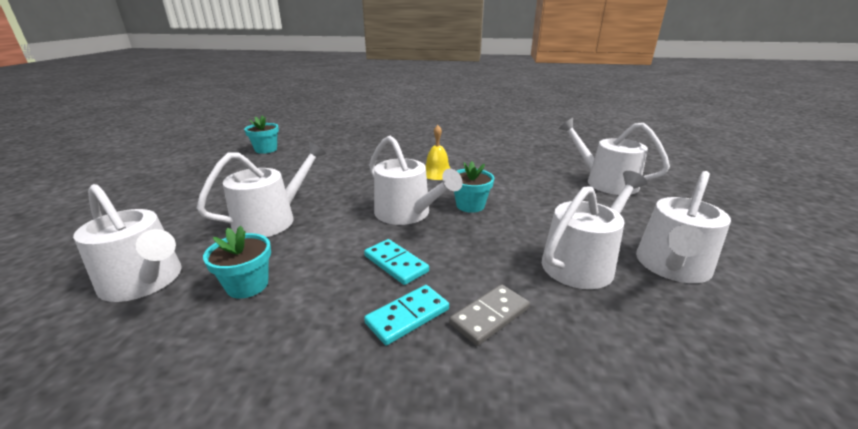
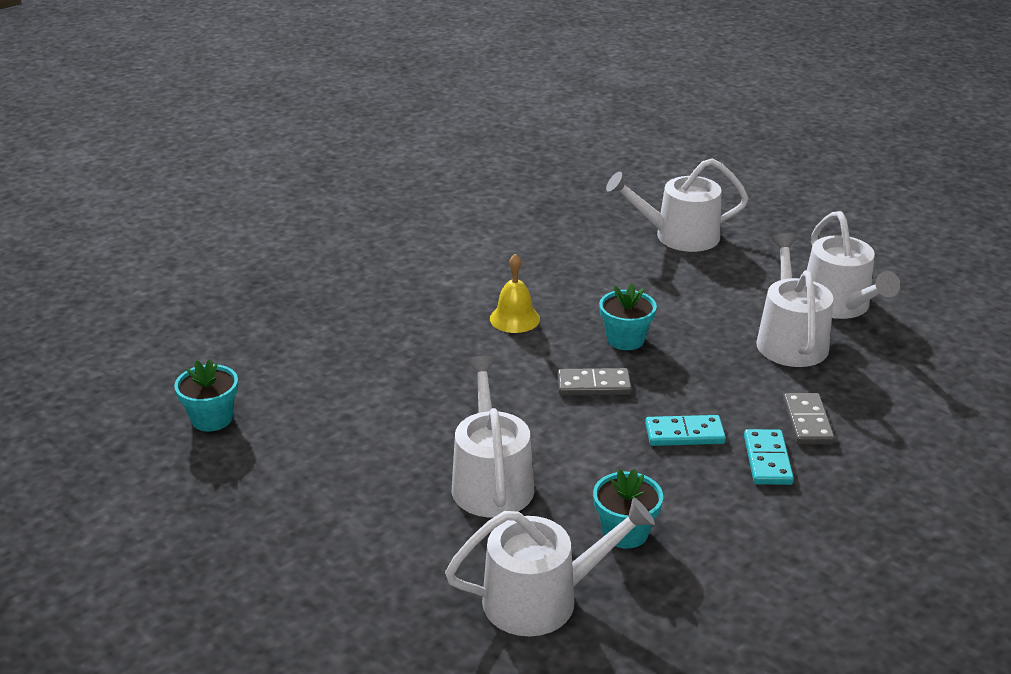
camera: 50 degrees left, 5 degrees up
(407, 213) = (593, 385): white watering can -> grey domino

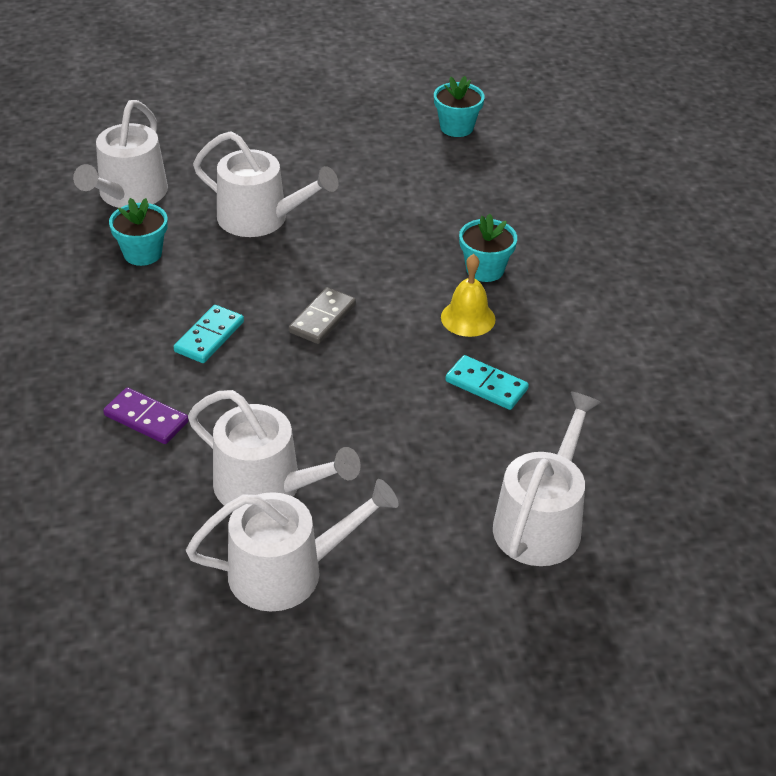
camera: 120 degrees right, 10 degrees up
(625, 339) = (372, 371): turquoise flower pot -> turquoise flower pot (485, 269)
(767, 460) = (130, 365): turquoise domino -> turquoise domino (486, 385)
(807, 422) = (146, 418): grey domino -> purple domino
(839, 305) = (287, 571): white watering can -> white watering can turned 150 degrees clockwise

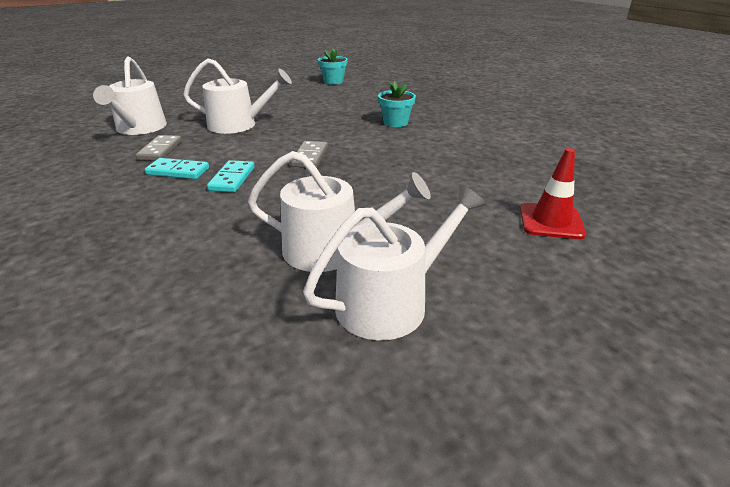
camera: 20 degrees left, 10 degrees down
(142, 253) = (160, 150): turquoise flower pot -> grey domino
(146, 418) = (202, 231): purple domino -> none
(468, 318) = (404, 141): yellow bell -> none
(486, 385) = (444, 166): turquoise domino -> turquoise domino (178, 171)
(541, 521) = (551, 221): white watering can -> red traffic cone

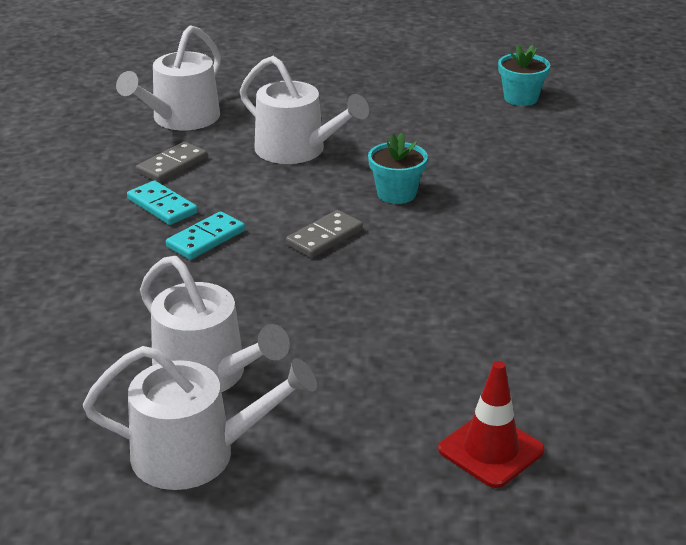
camera: 35 degrees right, 0 degrees up
(395, 122) = (508, 216): turquoise flower pot -> turquoise flower pot (396, 193)

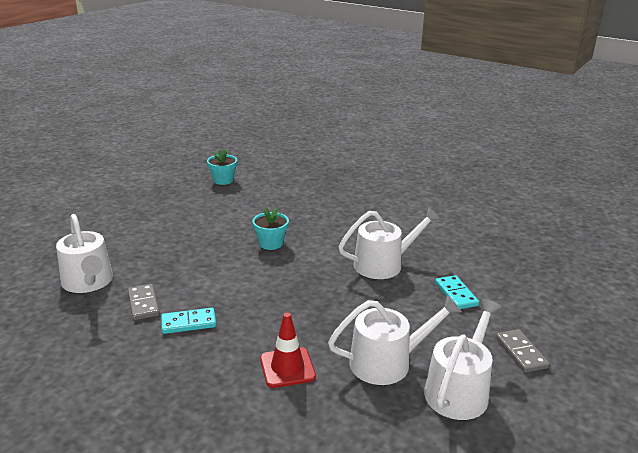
camera: 60 degrees left, 5 degrees down
(206, 239) = (246, 318): turquoise domino -> turquoise domino (456, 294)
(297, 150) = (186, 256): white watering can -> white watering can (383, 264)
(324, 237) = (289, 279): grey domino -> grey domino (521, 353)
(491, 450) = (507, 297): red traffic cone -> red traffic cone (287, 367)

